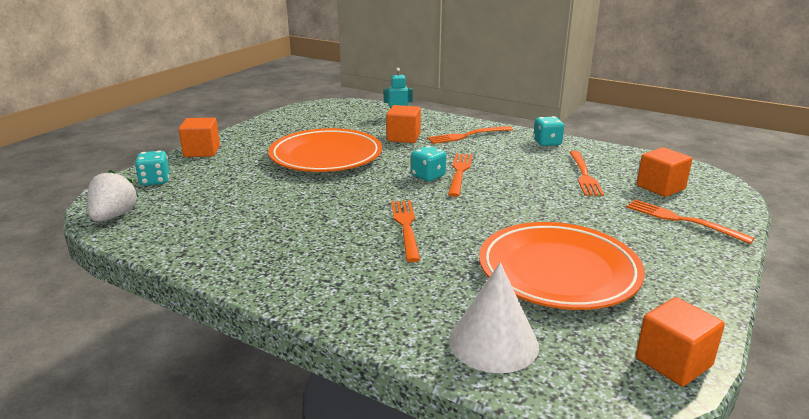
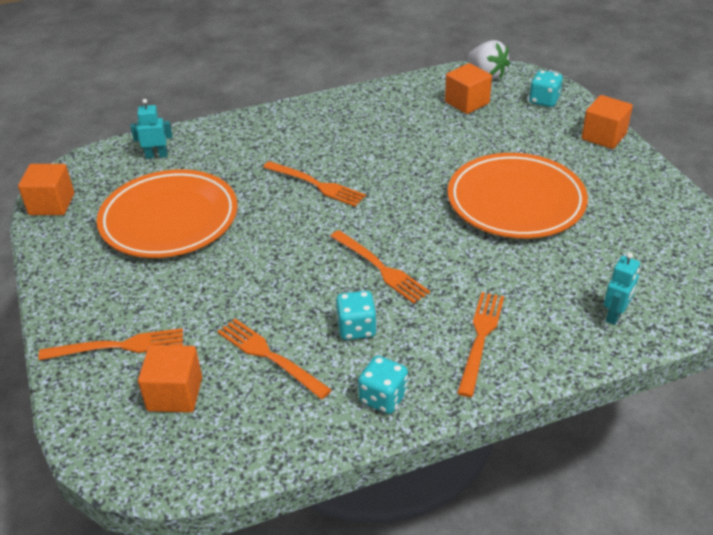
camera: 130 degrees right, 15 degrees up
(403, 137) = (525, 280): orange cube -> orange cube (467, 103)
(428, 176) = (395, 243): turquoise dice -> turquoise dice (356, 328)
(493, 342) = (156, 155): white cone -> turquoise robot

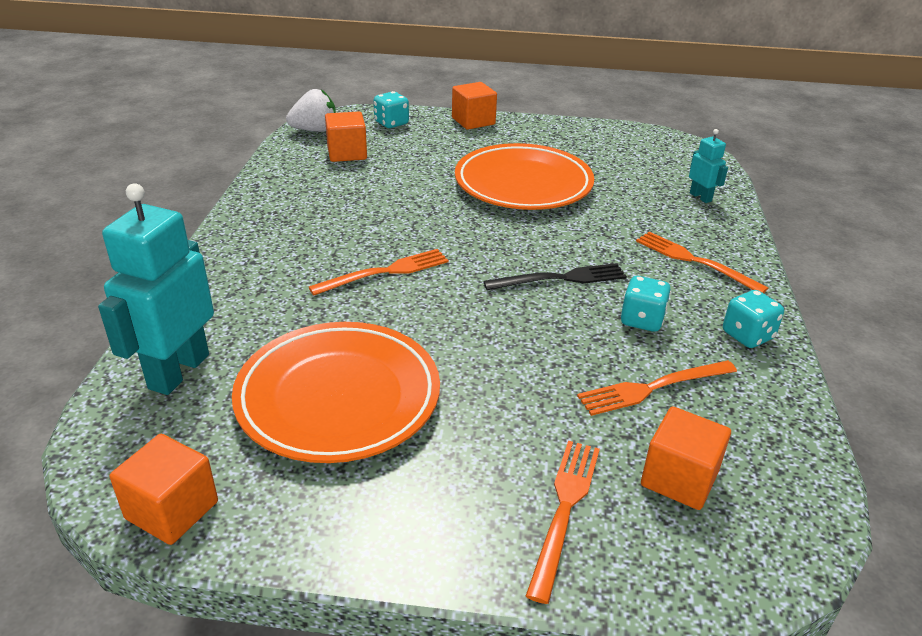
camera: 65 degrees left, 5 degrees down
(156, 155) = (178, 371): turquoise robot -> turquoise robot, size x2.05
(380, 268) = (561, 278): orange fork -> black fork

